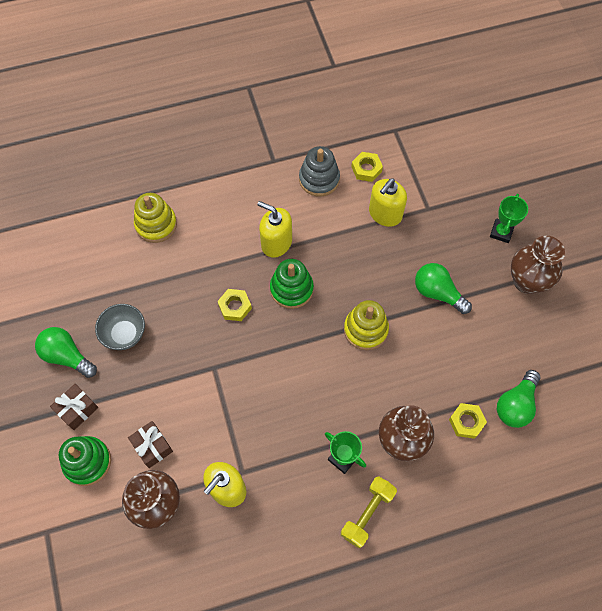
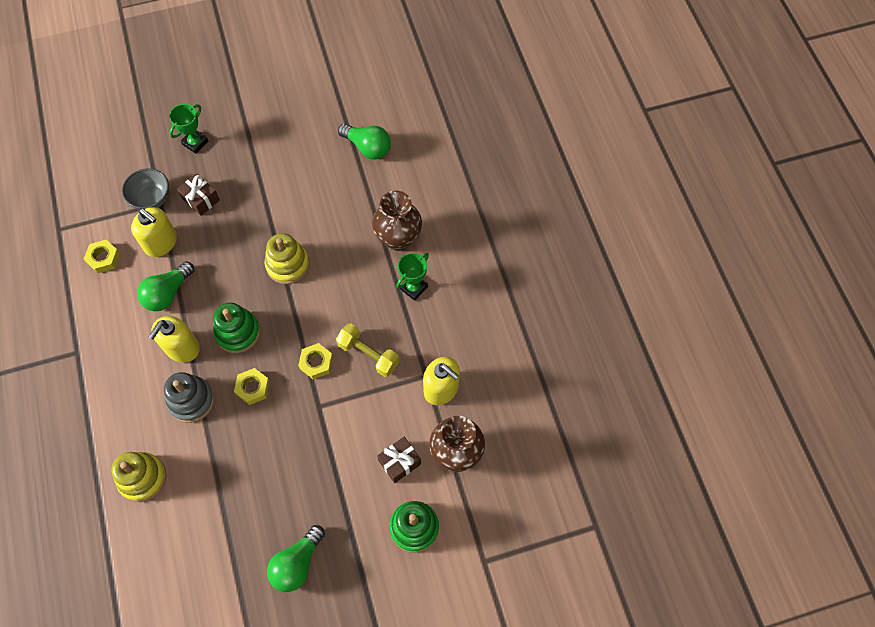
camera: 90 degrees left, 0 degrees up
(77, 409) = (358, 544): brown gift -> brown gift (201, 199)
(124, 334) = (275, 502): grey bowl -> grey bowl (151, 199)
(319, 179) = (109, 305): grey stacking toy -> grey stacking toy (191, 400)
(367, 513) = (463, 268): yellow dumbbell -> yellow dumbbell (368, 354)
(437, 293) = (254, 201): green light bulb -> green light bulb (167, 293)
(466, 422) = (382, 186): yellow nut -> yellow nut (316, 363)
(501, 232) = (195, 143): green trophy -> green trophy turned 75 degrees counterclockwise
(527, 281) = (249, 127): brown vase -> none

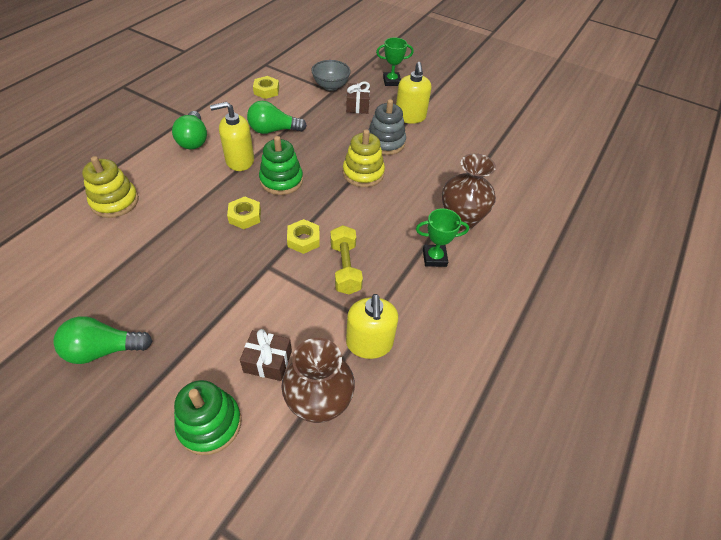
camera: 45 degrees right, 15 degrees down
(161, 243) = (306, 107): yellow soap dispenser -> yellow soap dispenser (410, 117)
(191, 400) = (202, 189): grey stacking toy -> grey stacking toy (385, 142)
(367, 147) = (502, 157): green light bulb -> green light bulb (193, 140)

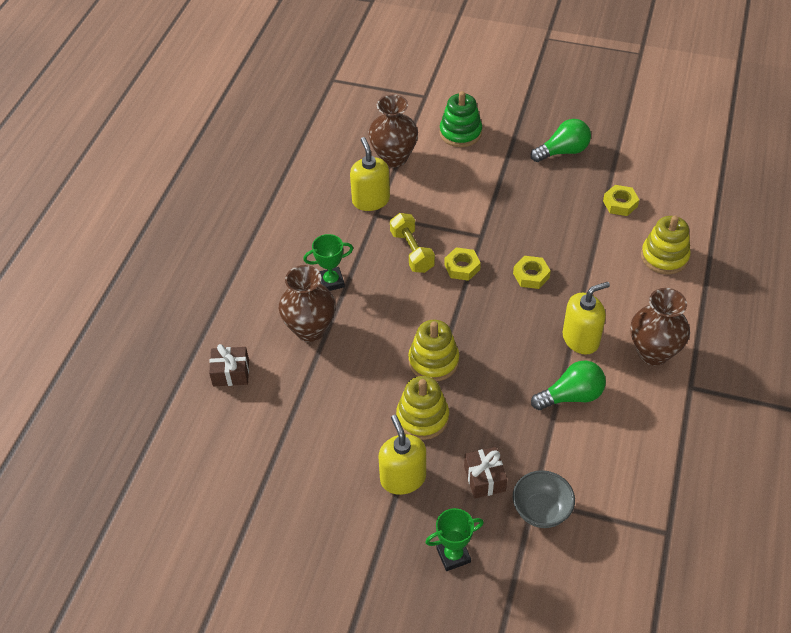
camera: 170 degrees right, 0 degrees up
(193, 140) = (653, 352): green light bulb -> brown vase
(266, 91) = (626, 469): yellow nut -> yellow nut (620, 204)
(268, 361) = (442, 172): brown gift -> brown gift (231, 373)
(281, 180) = (519, 326): green stacking toy -> none
(385, 142) = (422, 417): grey stacking toy -> yellow stacking toy

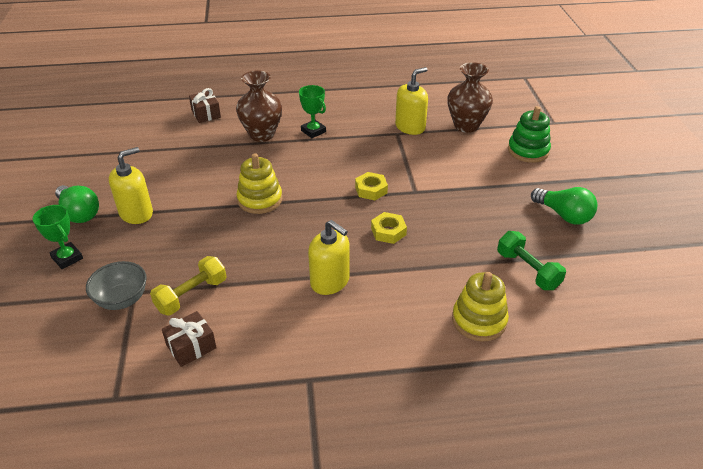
camera: 65 degrees right, 10 degrees down
(412, 251) = (370, 160): yellow dumbbell -> yellow dumbbell (191, 295)
(422, 417) = (199, 208): yellow stacking toy -> none
(484, 478) = (148, 257): brown gift -> brown gift (191, 346)
(571, 396) = (258, 290): green light bulb -> green light bulb (79, 213)
(620, 204) = (528, 270): yellow nut -> green dumbbell
(653, 352) = (340, 338): brown vase -> none

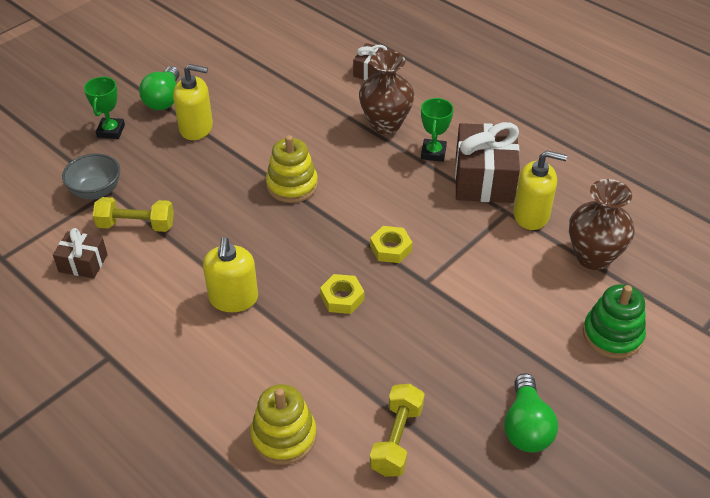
camera: 50 degrees right, 5 degrees up
(360, 126) = (484, 179): none -> brown gift
(528, 270) = (397, 439): green dumbbell -> yellow dumbbell

